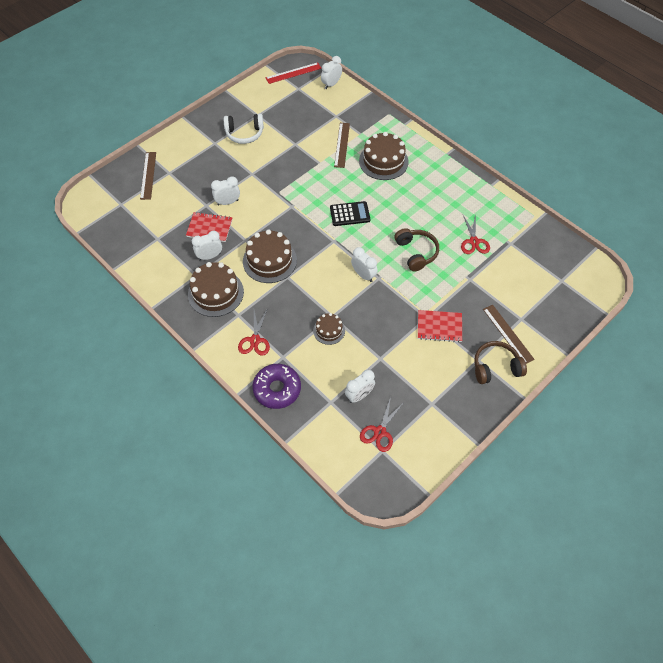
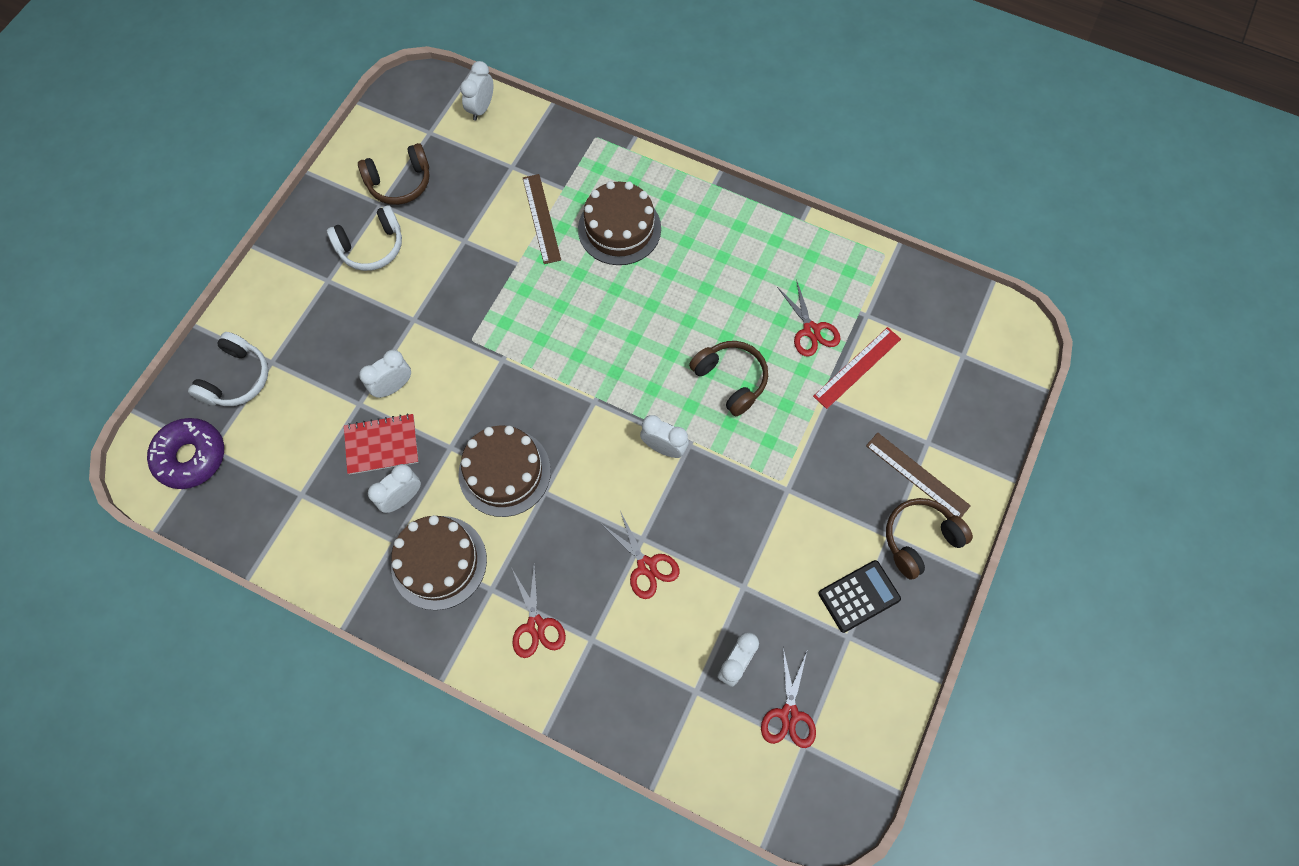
camera: 20 degrees left, 10 degrees up
(148, 175) = (237, 378): brown ruler -> white headphones
(272, 108) = (400, 182): none -> brown headphones
(277, 389) = (604, 700): purple donut -> purple donut (191, 457)
(293, 73) = (410, 105): red ruler -> red ruler (857, 367)
(329, 330) = (646, 566): brown cake -> red scissors
(350, 214) = (601, 343): black calculator -> black calculator (859, 596)
(439, 327) = (812, 499): red notebook -> none

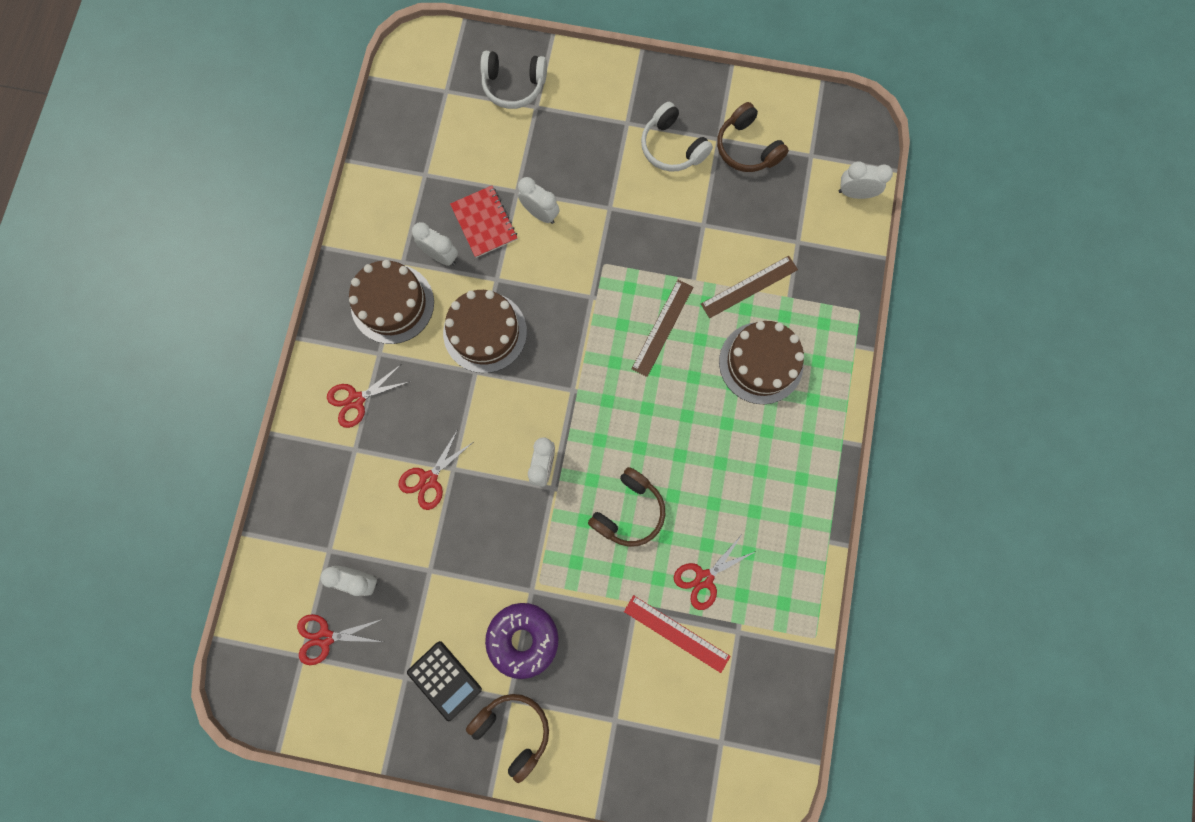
camera: 75 degrees right, 10 degrees up
(191, 457) = (436, 79): purple donut -> purple donut (523, 639)
(917, 475) = (577, 716): brown ruler -> brown ruler (662, 327)

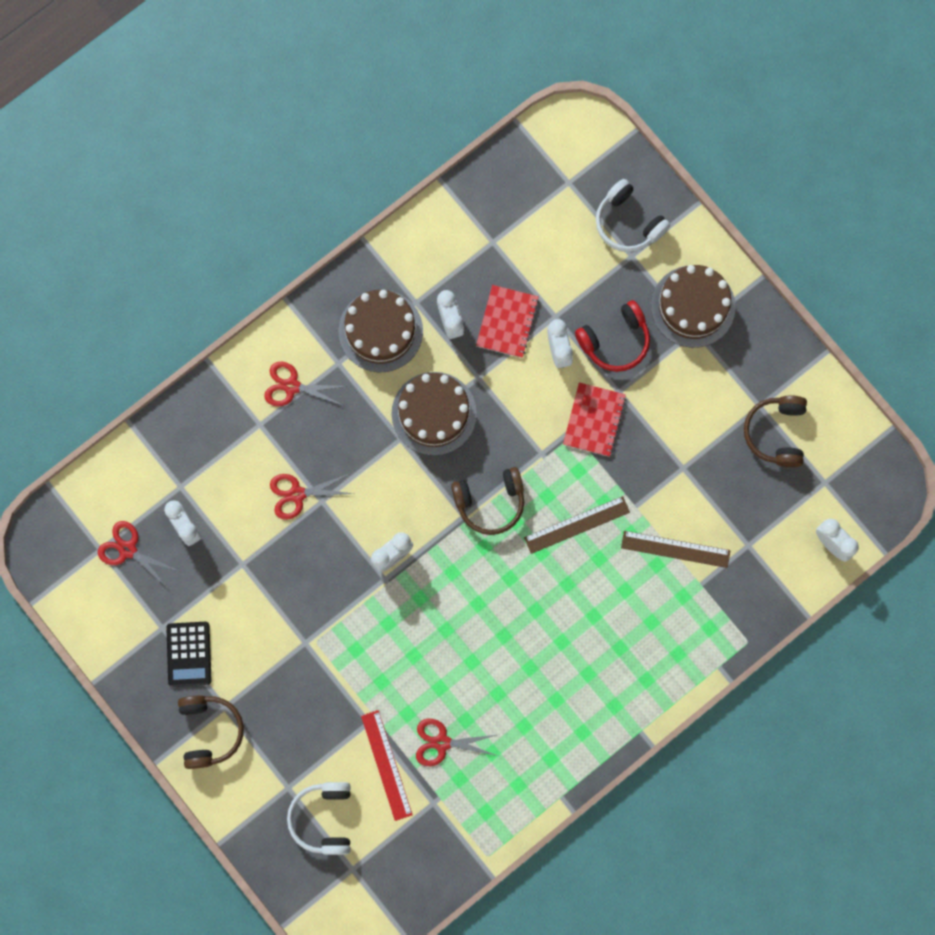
camera: 40 degrees right, 0 degrees up
(523, 639) = (270, 672): purple donut -> none
(575, 174) = (615, 341): none -> red headphones
(609, 242) = (594, 420): none -> red notebook
(629, 511) = (428, 645): brown headphones -> brown headphones (490, 502)
(672, 147) = (714, 382): white headphones -> white headphones (323, 818)
(761, 363) = (630, 617): brown cake -> brown cake (693, 306)

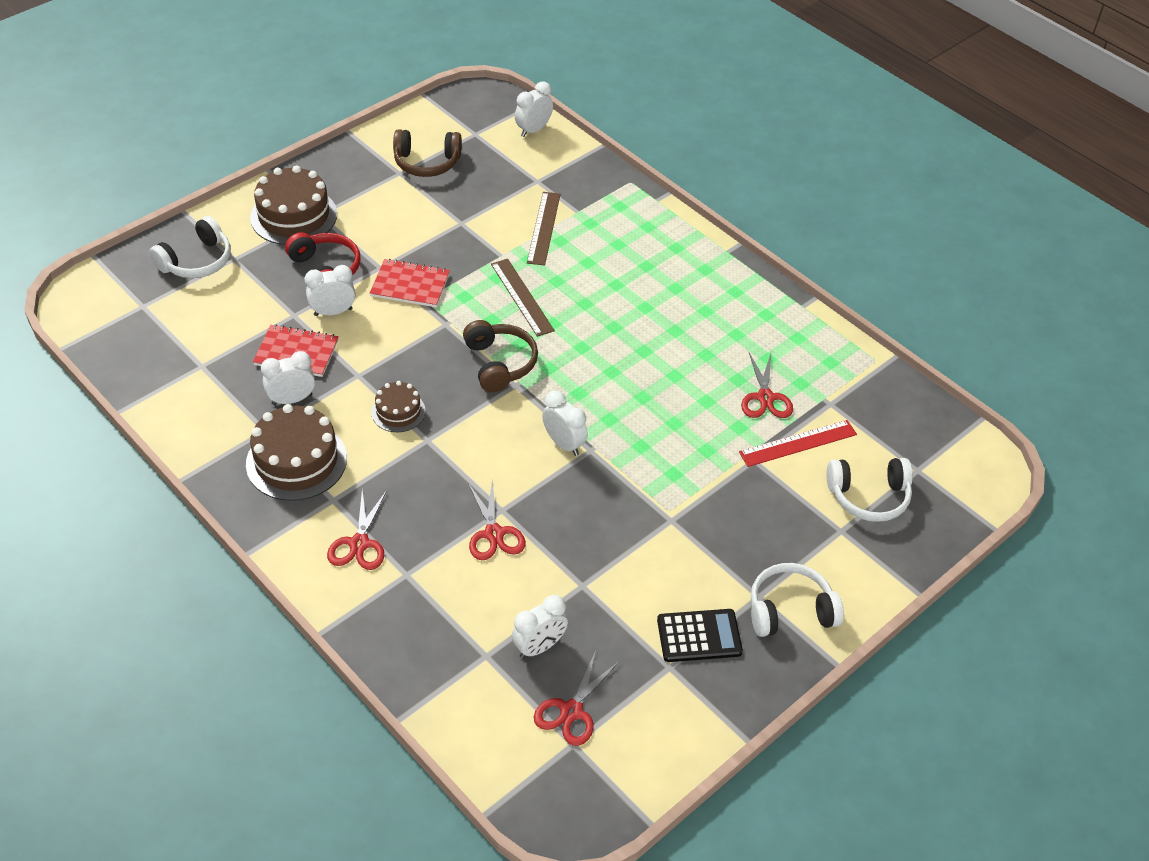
camera: 95 degrees left, 30 degrees down
(209, 731) = (790, 610): brown headphones -> white headphones
(434, 413) = (398, 411): brown cake -> brown cake, size x0.56

